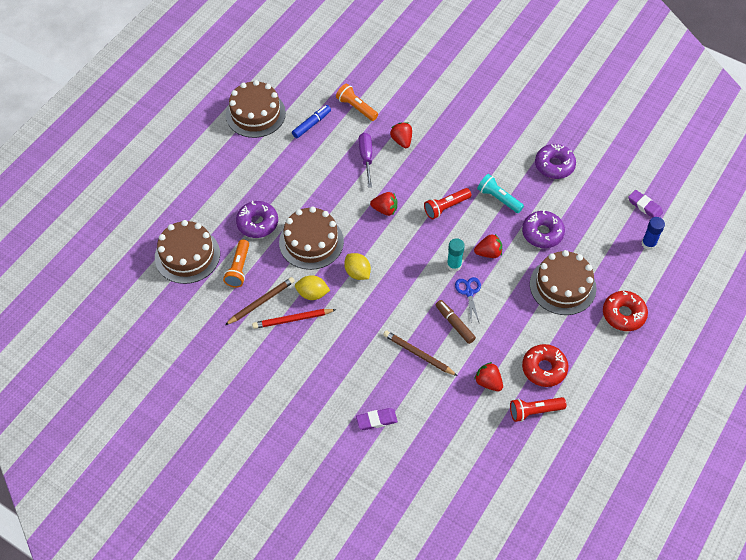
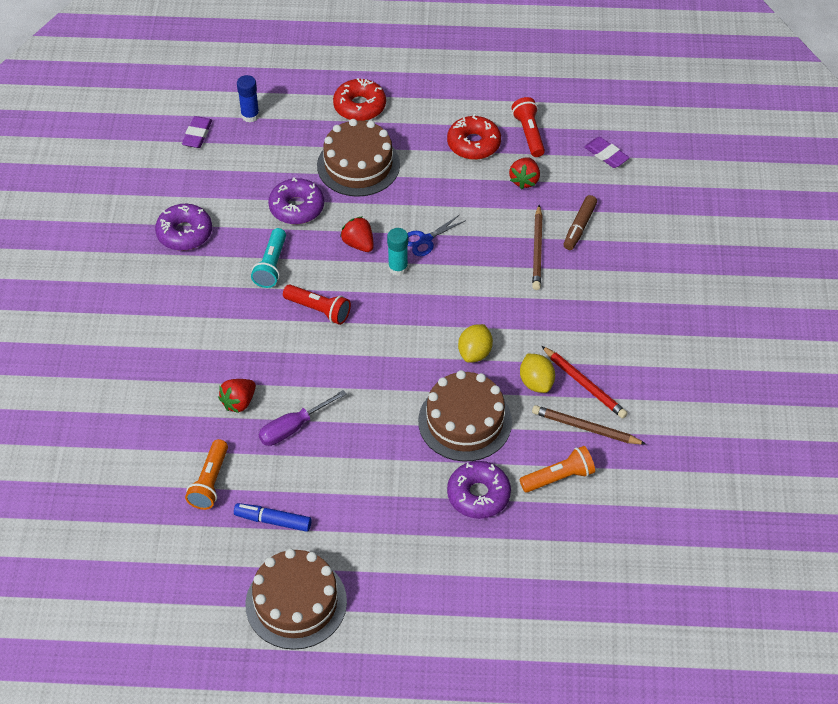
camera: 120 degrees left, 5 degrees down
(187, 255) = (582, 546): brown cake -> none
(376, 420) = (641, 251): purple eraser -> purple eraser (606, 155)
(385, 209) = (363, 369): red strawberry -> none
(454, 324) = (476, 235): brown marker -> brown marker (579, 227)
(534, 411) = (528, 134): red flashlight -> red flashlight turned 150 degrees counterclockwise

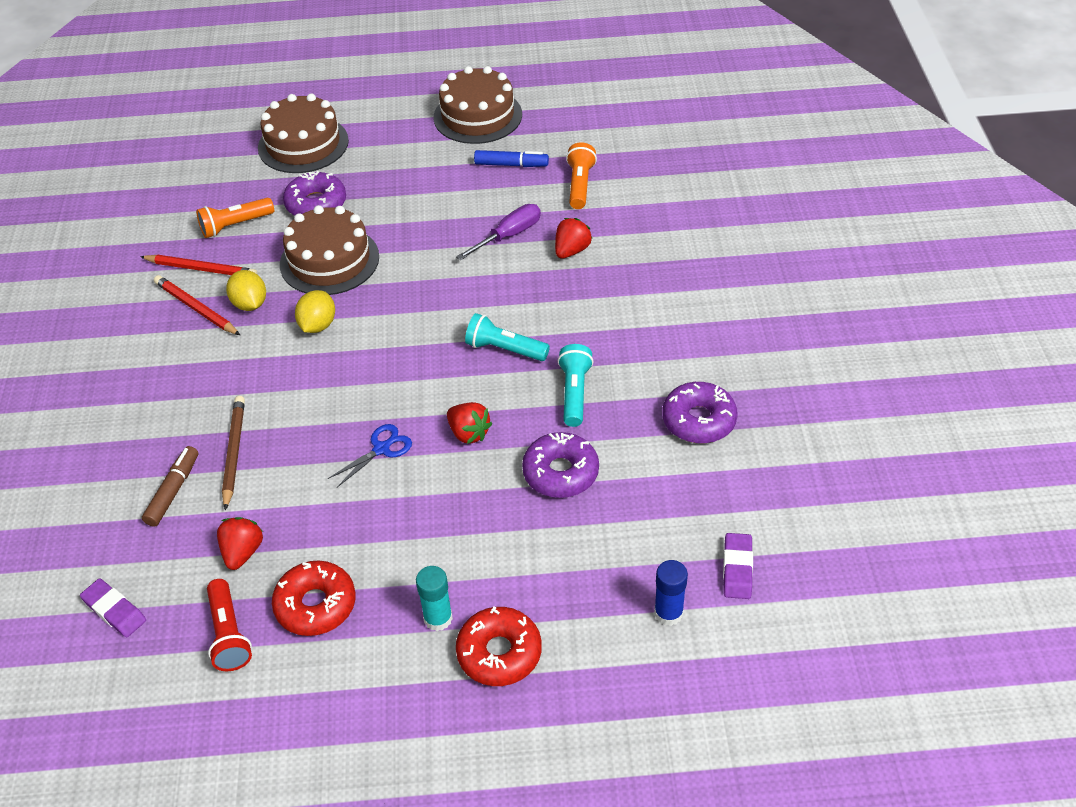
camera: 175 degrees right, 5 degrees down
(319, 310) = (504, 349): red flashlight -> turquoise flashlight
(358, 165) = (486, 547): brown cake -> brown cake (303, 144)
(398, 268) = (414, 409): turquoise glue stick -> turquoise glue stick (438, 618)
(585, 428) = (201, 269): brown pencil -> red pencil

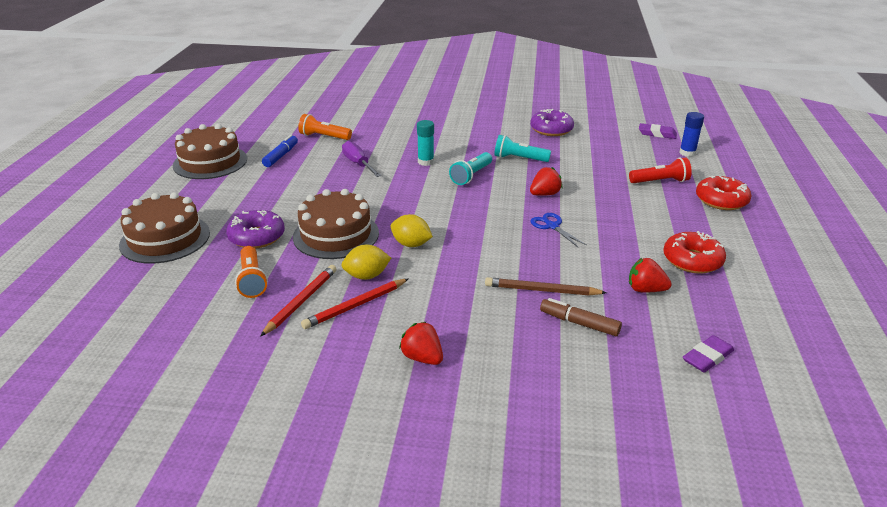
camera: 80 degrees left, 15 degrees down
(229, 634) = (722, 298): red flashlight -> red flashlight (660, 181)
(438, 618) = (698, 217): turquoise glue stick -> turquoise glue stick (426, 162)
(560, 472) = (584, 169): purple donut -> none
(571, 250) = (388, 146): red strawberry -> red strawberry (422, 358)

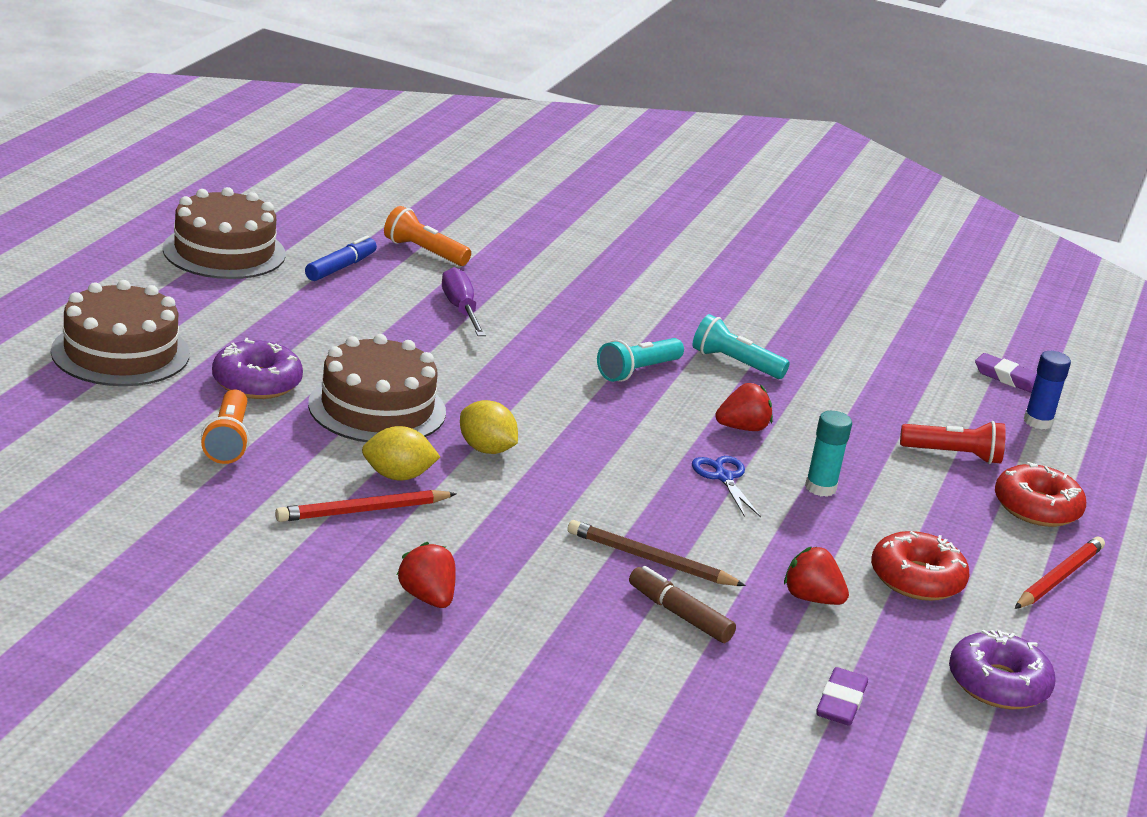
camera: 10 degrees right, 5 degrees down
(301, 301) = (288, 486): red pencil -> red pencil (1058, 577)
(426, 162) = (573, 332): turquoise glue stick -> turquoise glue stick (820, 488)
(551, 129) = (822, 328): purple donut -> purple donut (998, 684)
(707, 357) = (840, 702): purple eraser -> purple eraser turned 45 degrees counterclockwise

